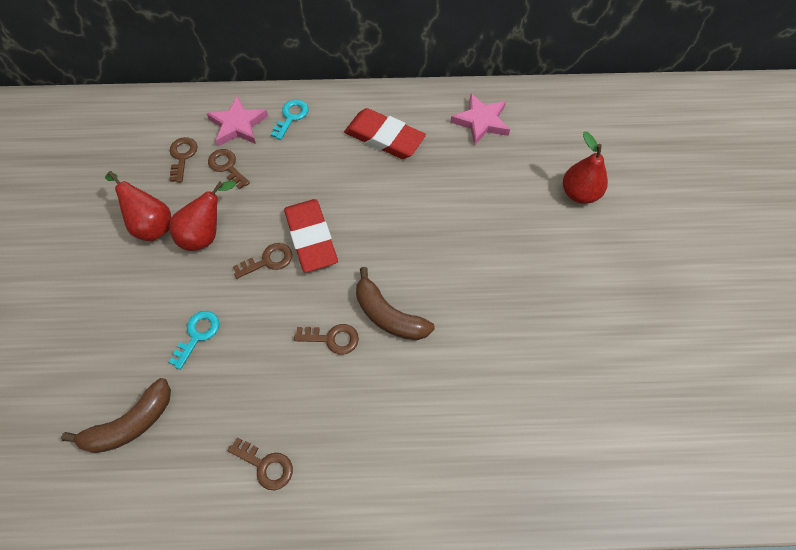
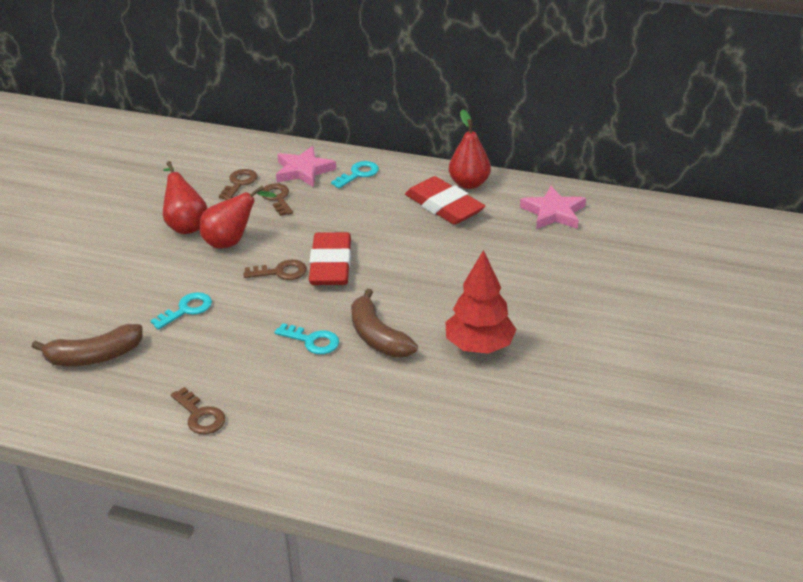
camera: 20 degrees right, 25 degrees down
(332, 338) = (312, 341): brown key -> turquoise key
(480, 300) = (479, 346): none -> red tree
(579, 193) = (633, 288): red pear -> red pear (469, 183)

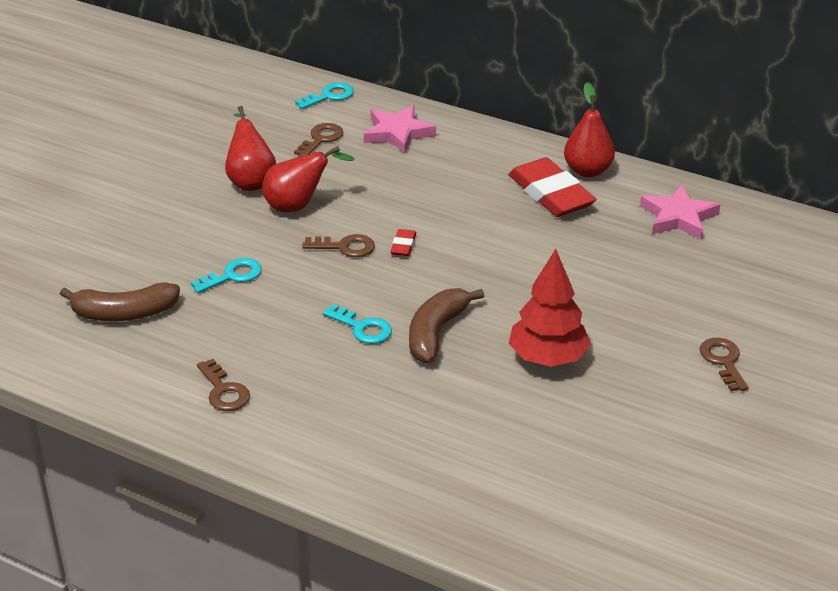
camera: 10 degrees right, 0 degrees up
(277, 198) = (360, 162): brown key -> brown key (723, 361)
(331, 264) = (403, 245): red eraser -> red eraser, size x0.43
(358, 174) = (460, 144): turquoise key -> turquoise key (329, 96)
(377, 337) = (436, 333): brown banana -> brown banana turned 45 degrees clockwise

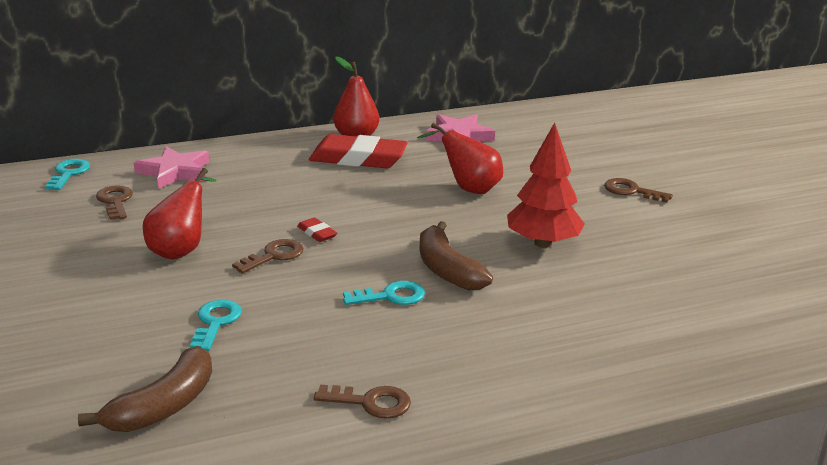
camera: 50 degrees left, 10 degrees down
(250, 180) = (103, 254): red pear -> red pear (468, 189)

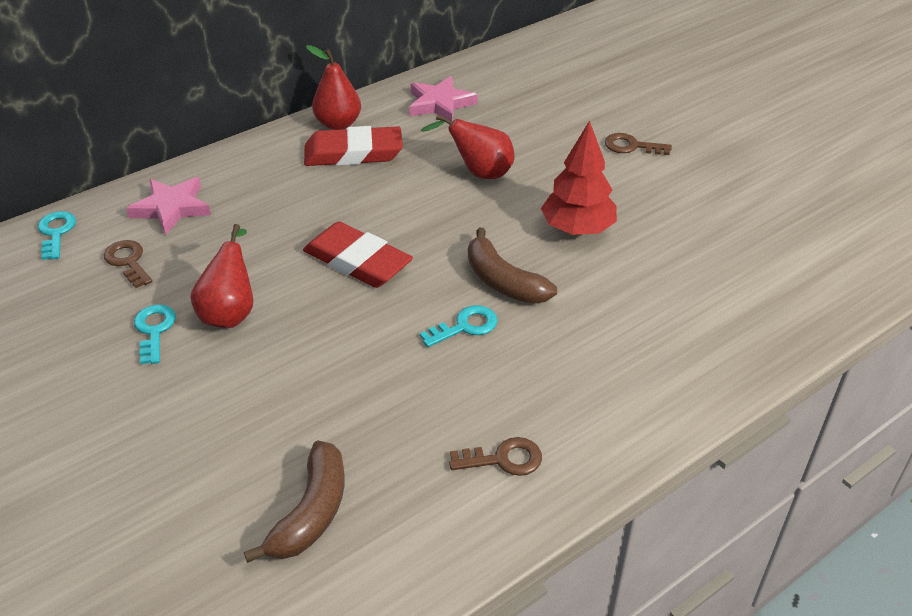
camera: 15 degrees left, 15 degrees up
(215, 322) = (311, 398): turquoise key -> turquoise key (154, 330)
(274, 256) = (328, 300): brown key -> none
(317, 233) = (357, 261): red eraser -> red eraser, size x2.32

